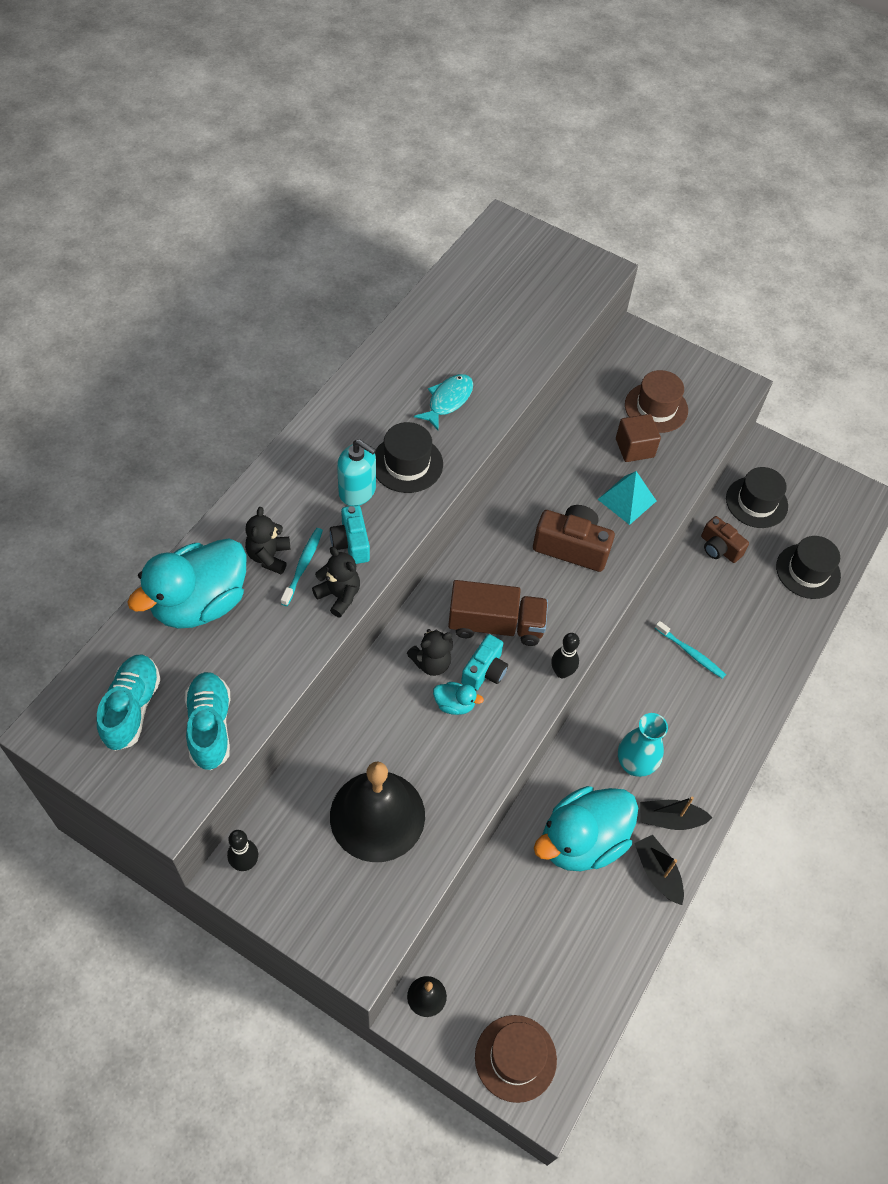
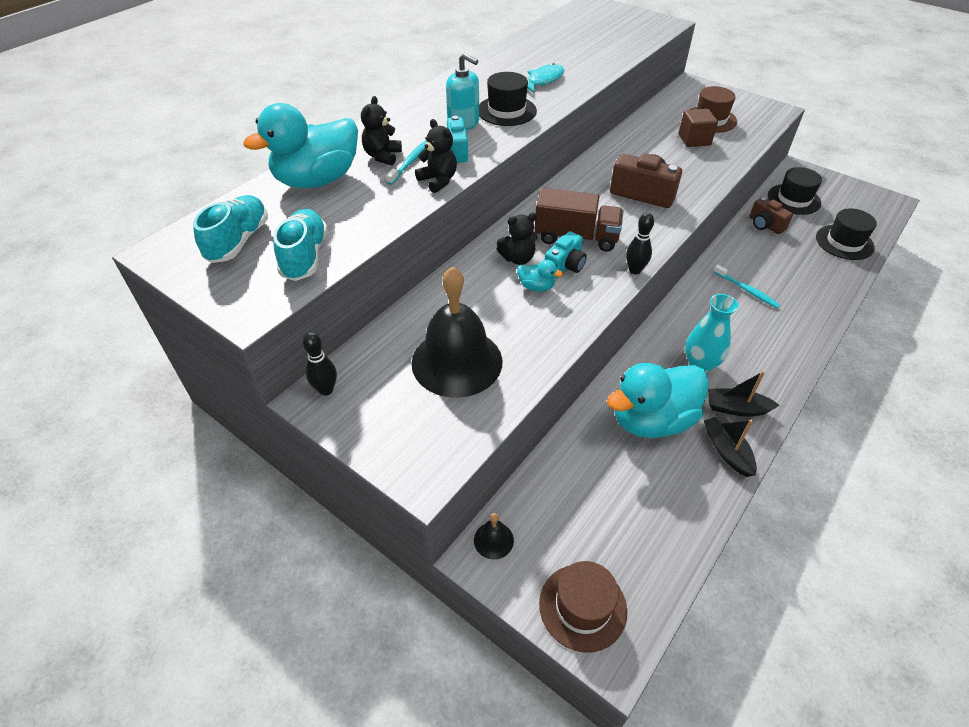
camera: 10 degrees right, 10 degrees down
(627, 500) = (689, 168): turquoise pyramid -> none

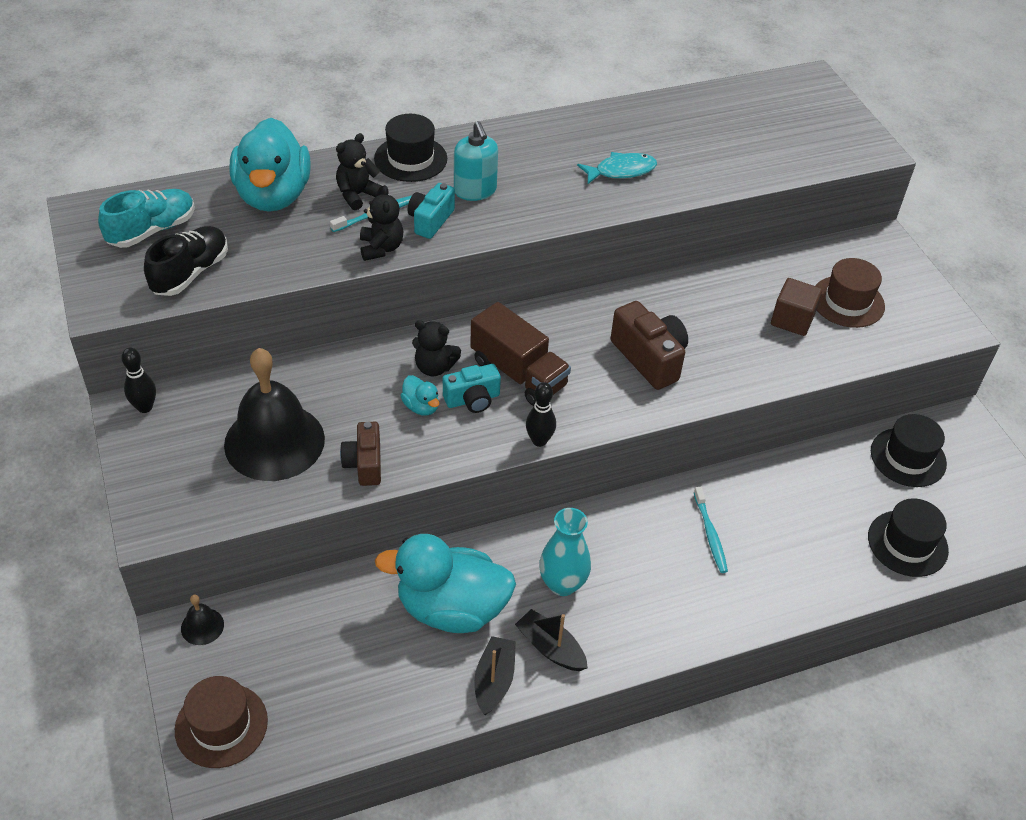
camera: 30 degrees right, 0 degrees up
(305, 256) = (190, 273): turquoise shoe -> black shoe
(317, 180) = (273, 195): turquoise duck -> turquoise duck turned 90 degrees counterclockwise
(506, 111) = (537, 194): black hat -> black hat (410, 159)
(765, 225) = (828, 471): brown camera -> brown camera (364, 464)

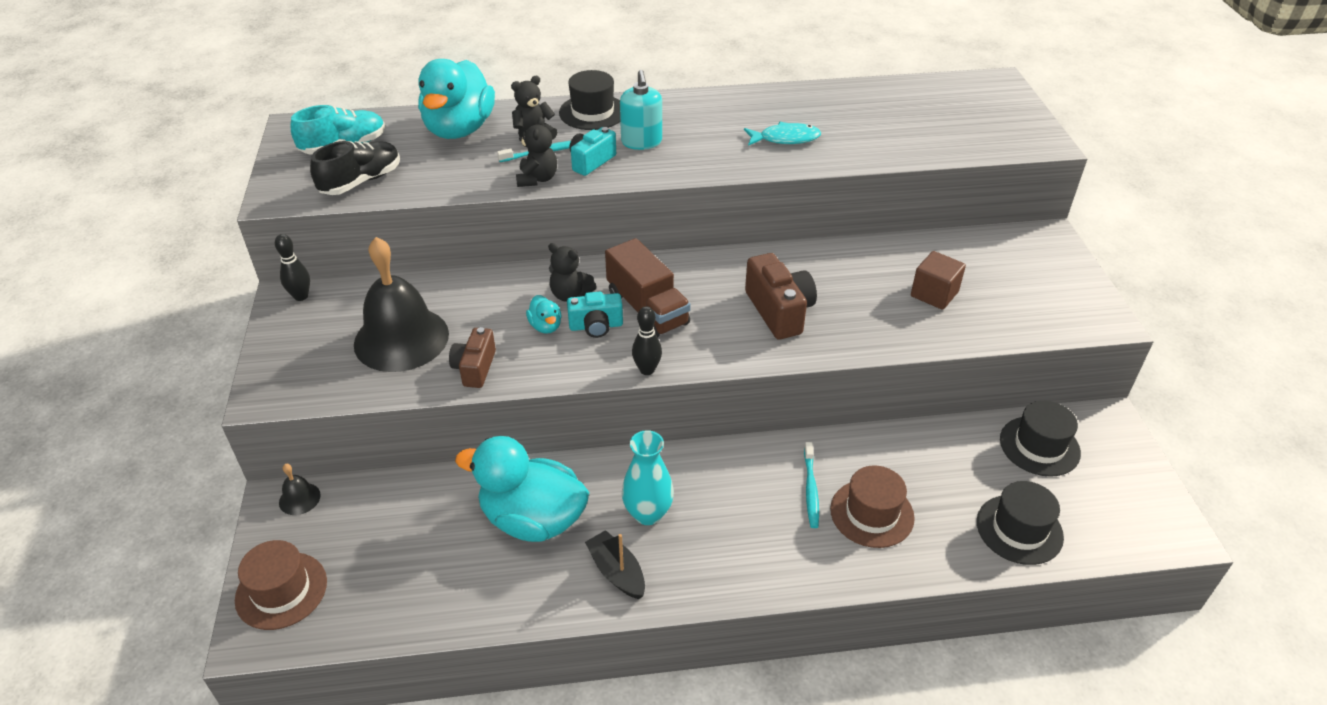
camera: 15 degrees right, 5 degrees down
(494, 680) = (551, 593): black boat -> none
(847, 302) = (996, 284): brown hat -> brown hat (872, 513)

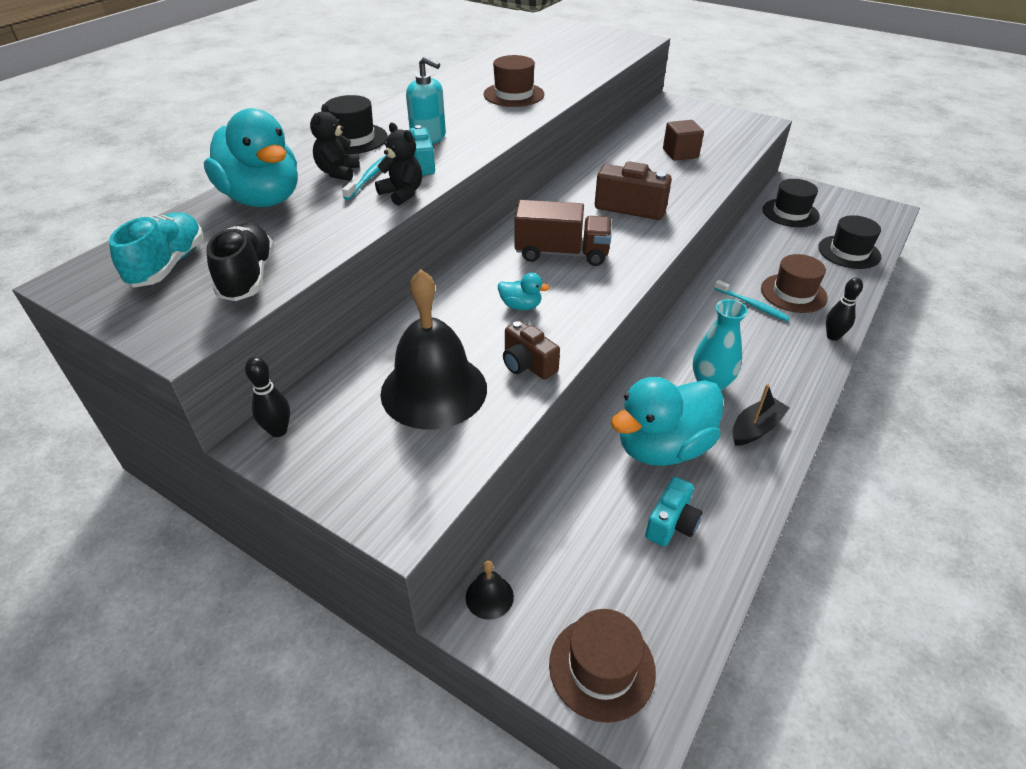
camera: 50 degrees left, 0 degrees up
(570, 294) = (498, 278): black teddy bear -> none
(596, 326) = (551, 283): turquoise camera -> turquoise camera (671, 523)
(617, 572) = (755, 428): black boat -> black boat turned 135 degrees clockwise
(647, 370) = (629, 283): black bowling pin -> black bowling pin (833, 336)
(785, 139) = (513, 95): turquoise fish -> brown hat

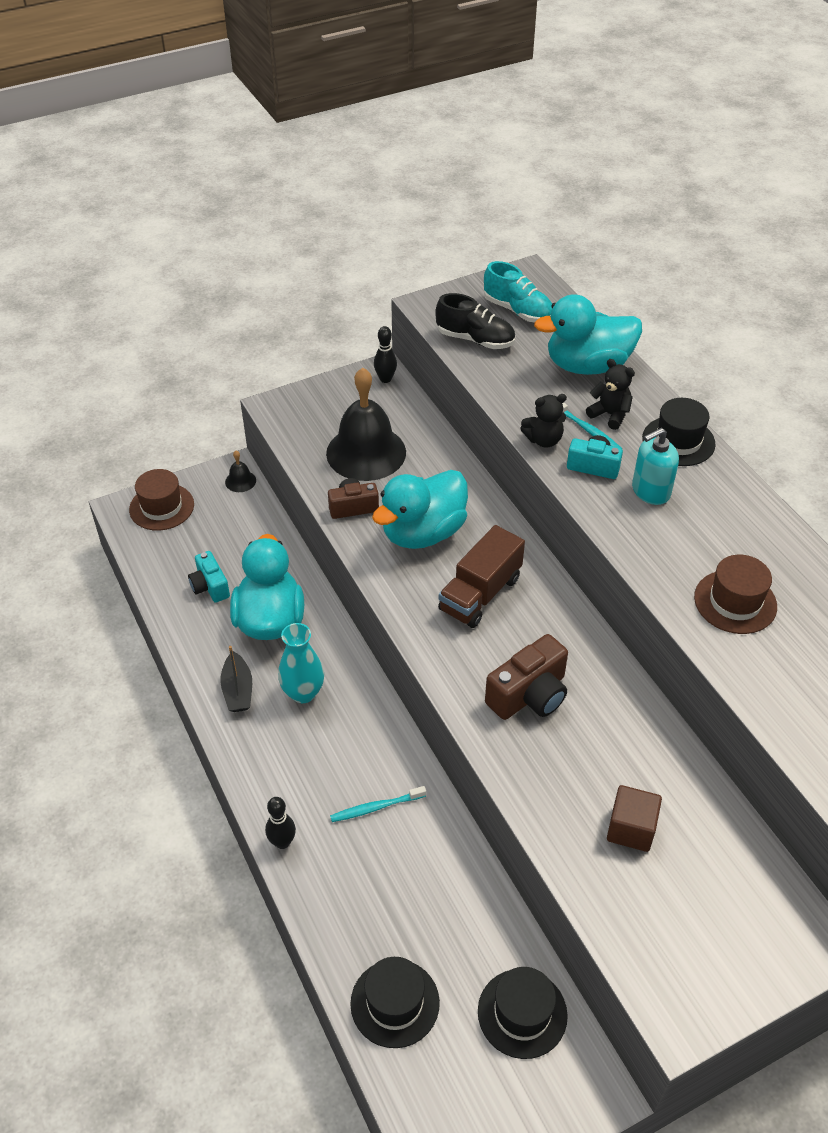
camera: 120 degrees right, 5 degrees up
(521, 306) = (423, 533): turquoise duck -> turquoise duck, size x2.38
(793, 293) = (366, 864): brown hat -> none

